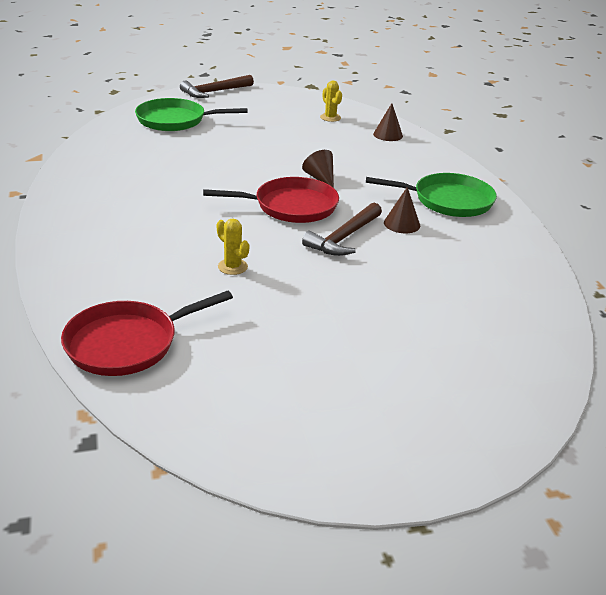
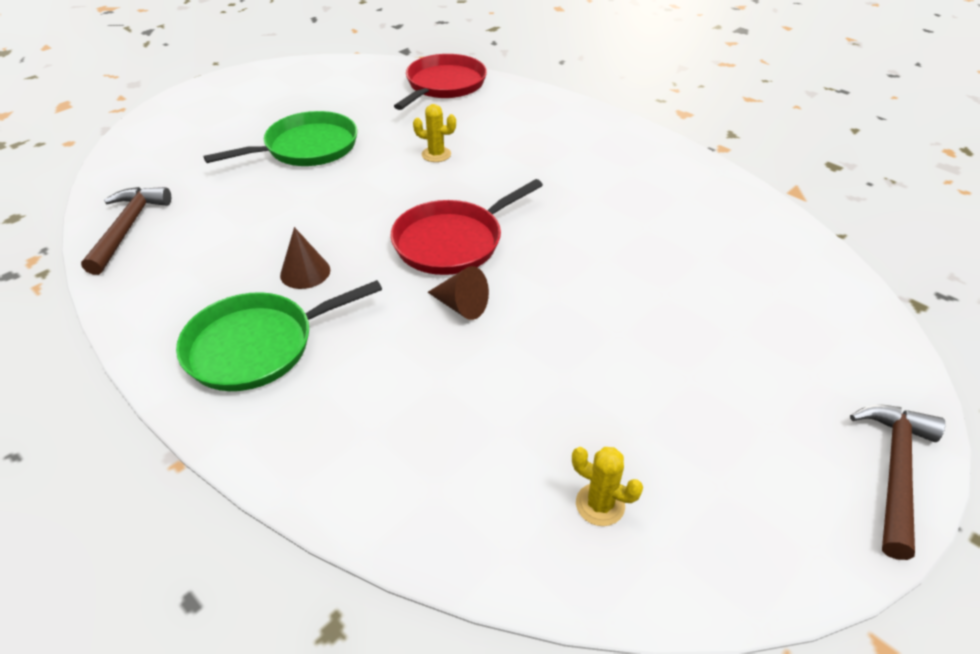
camera: 150 degrees right, 10 degrees up
(175, 120) = (795, 333): green pan -> green pan (307, 147)
(344, 237) = (360, 224): brown hammer -> brown hammer (128, 228)
(388, 135) = (446, 500): brown cone -> none

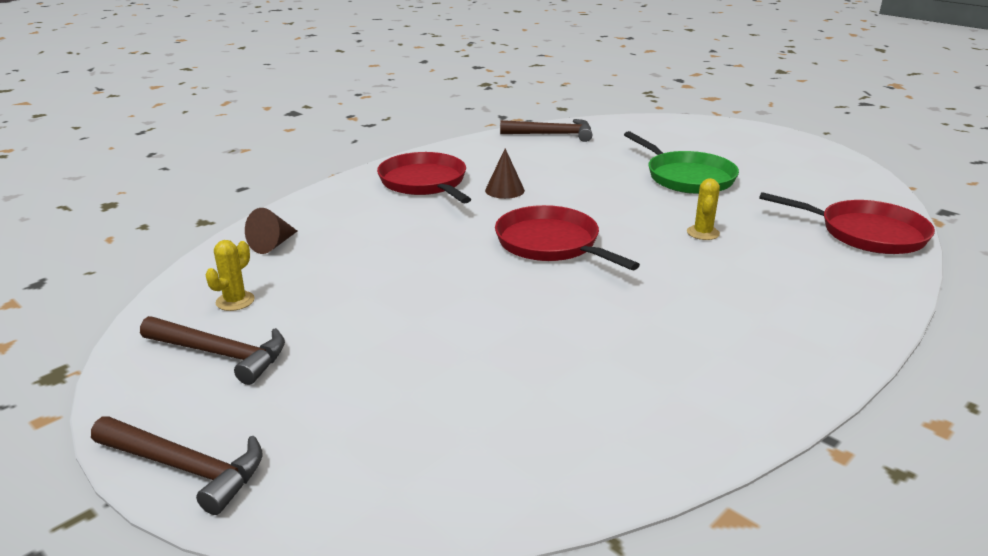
camera: 90 degrees right, 15 degrees down
(257, 346) = (424, 182): green pan -> red pan
(461, 306) = (461, 249): brown cone -> brown cone (273, 244)
(716, 490) = (220, 354): none -> brown hammer

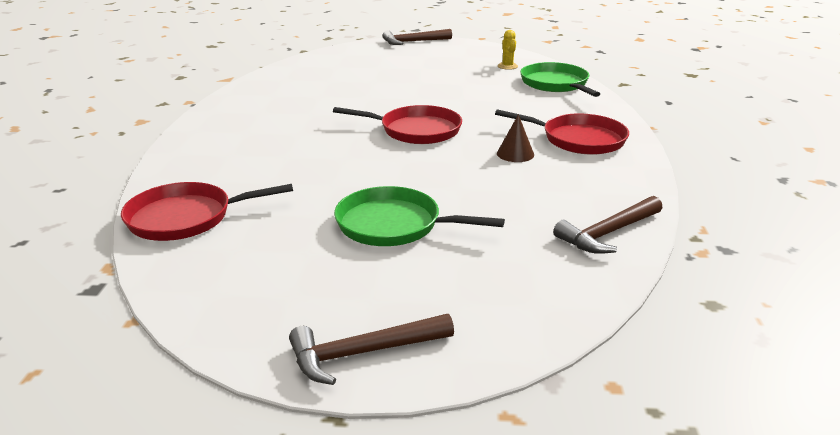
camera: 140 degrees right, 0 degrees up
(220, 354) = (468, 56): brown hammer -> brown hammer (363, 353)
(273, 244) = (555, 84): brown cone -> green pan
(703, 233) = (324, 171): yellow cactus -> none

